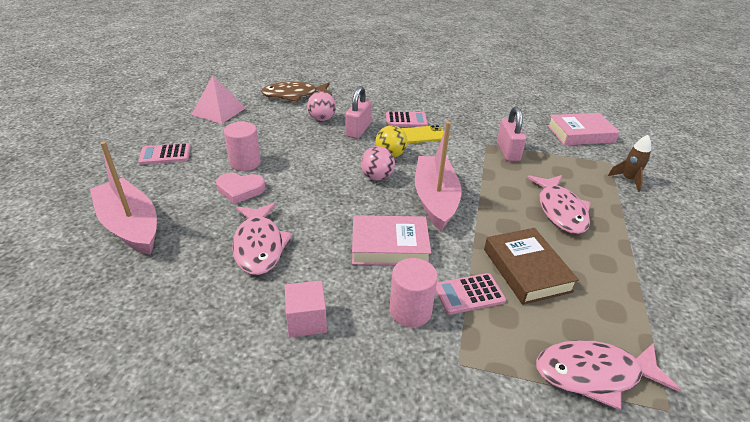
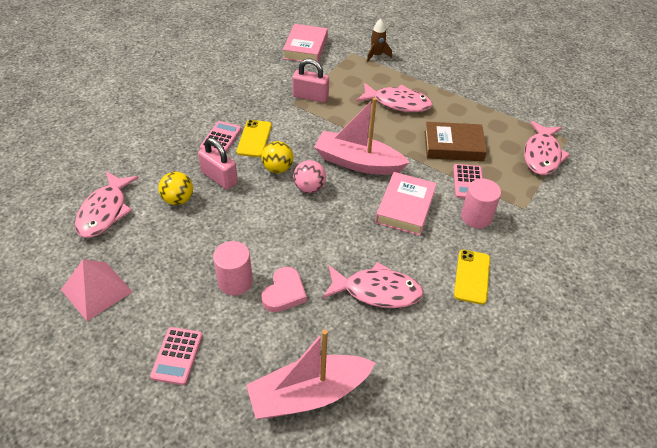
camera: 70 degrees left, 10 degrees up
(293, 95) = (105, 211): brown fish -> pink fish
(306, 320) = (472, 276): pink cube -> yellow phone
(322, 119) = (178, 200): pink ball -> yellow ball

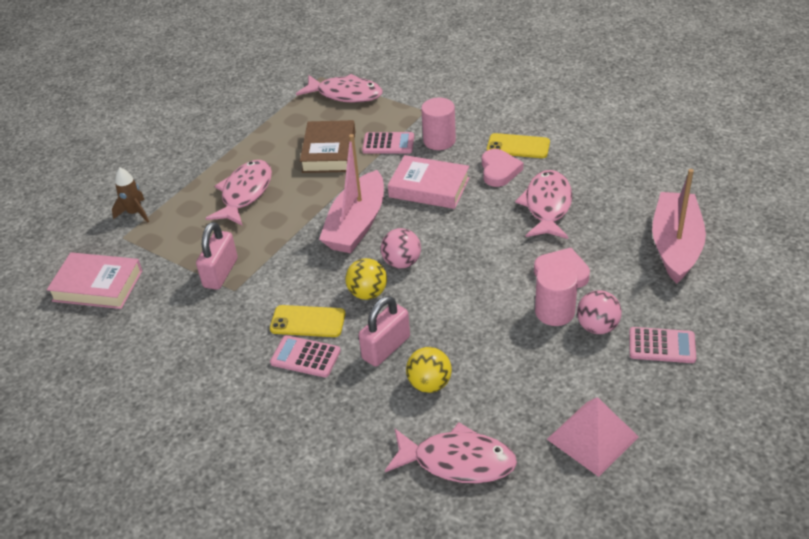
camera: 85 degrees left, 5 degrees down
(211, 310) = (597, 327): none -> pink ball
(309, 394) = (675, 246): pink boat -> pink boat turned 150 degrees counterclockwise
(431, 258) = (499, 170): none -> pink heart

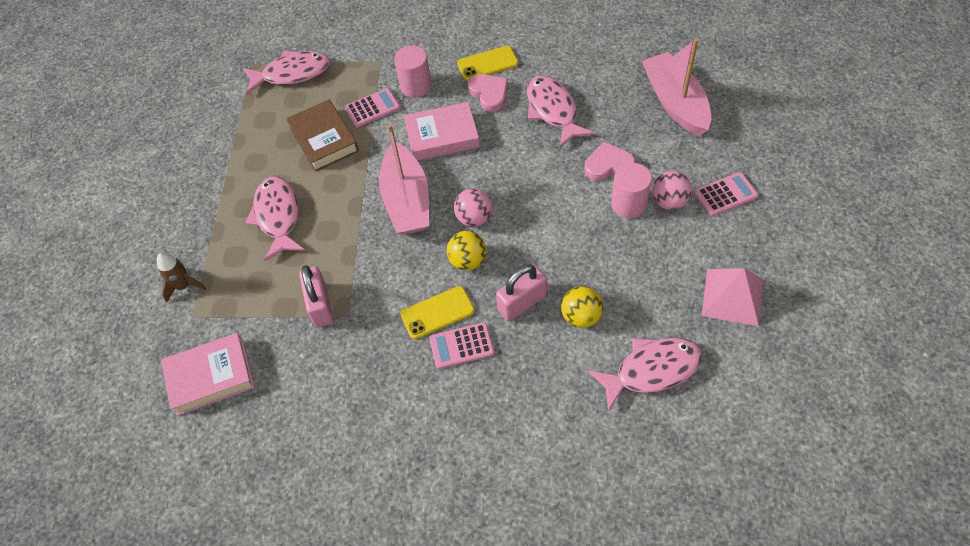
camera: 30 degrees left, 15 degrees up
(386, 348) = (522, 303): pink padlock -> pink padlock turned 45 degrees clockwise

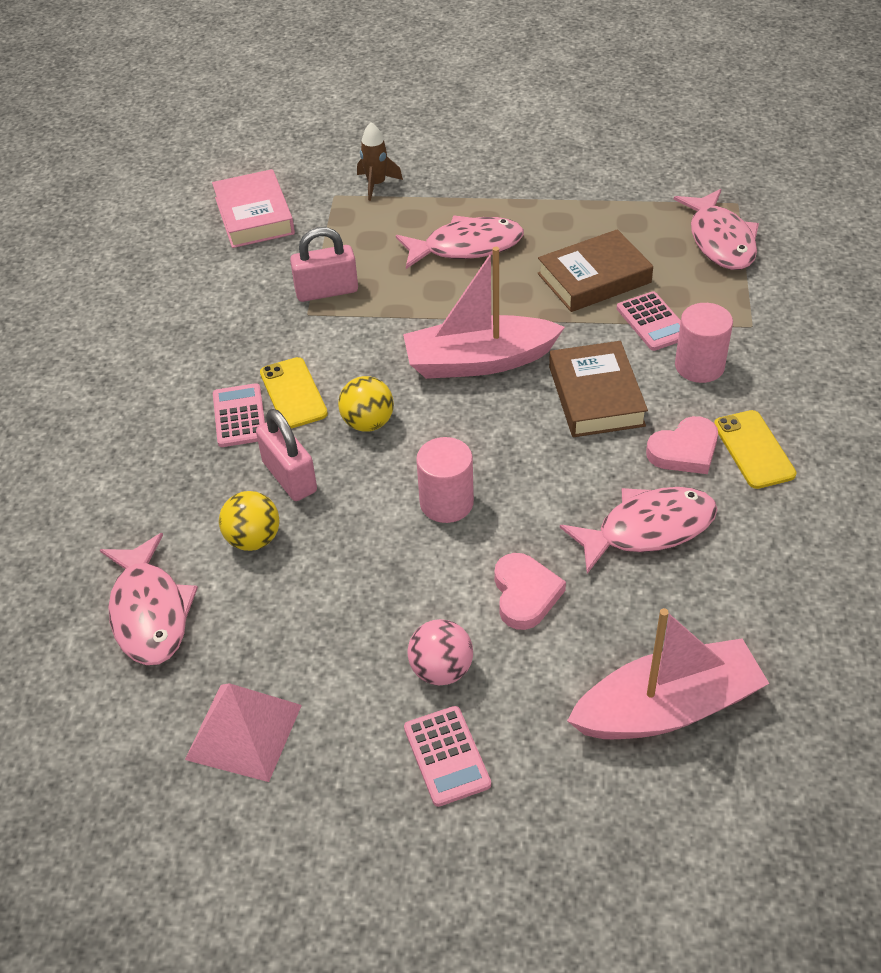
camera: 90 degrees right, 10 degrees down
(442, 136) = (596, 396): pink book -> brown book
(474, 218) = (439, 430): pink ball -> none
(628, 204) = (442, 614): pink cylinder -> pink cylinder (446, 503)

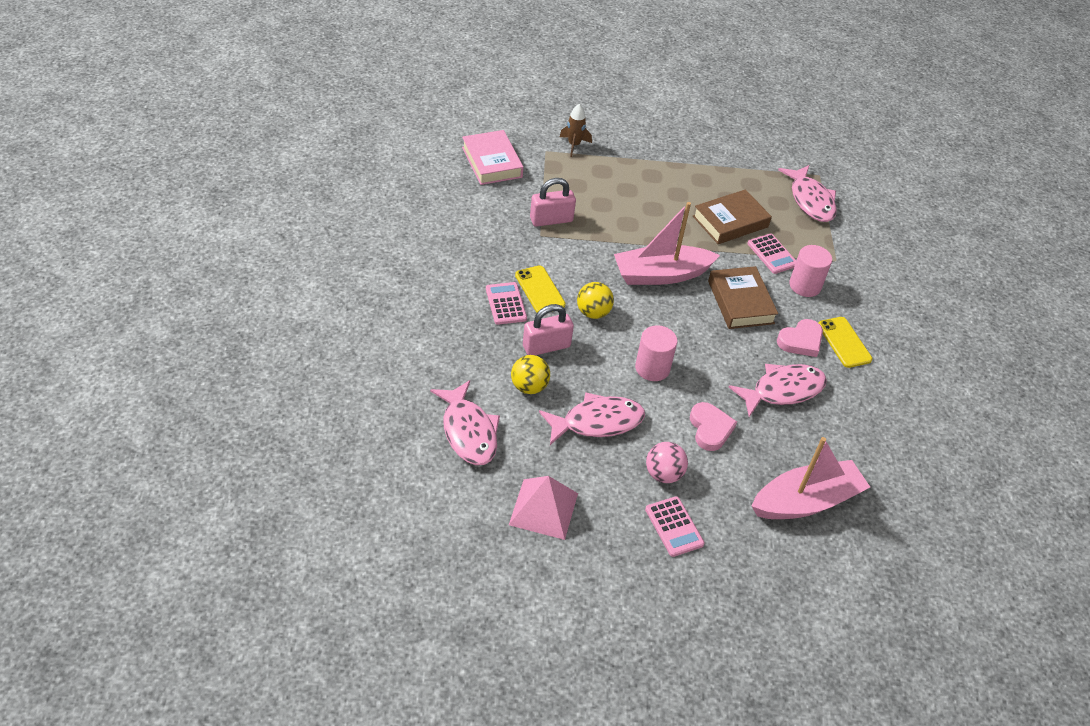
camera: 10 degrees left, 0 degrees up
(289, 477) = (546, 346): pink padlock -> pink padlock turned 75 degrees counterclockwise
(467, 246) = (642, 194): pink fish -> pink fish (597, 422)

